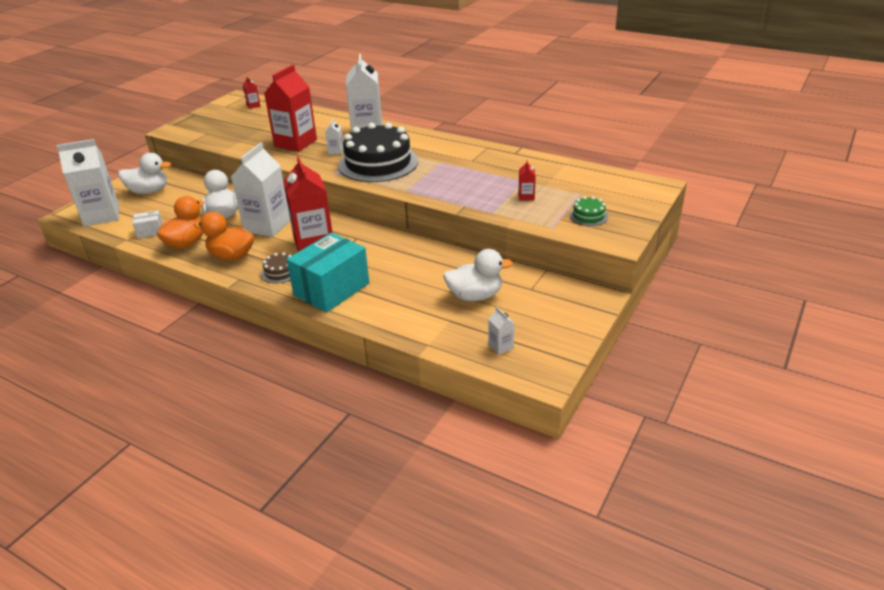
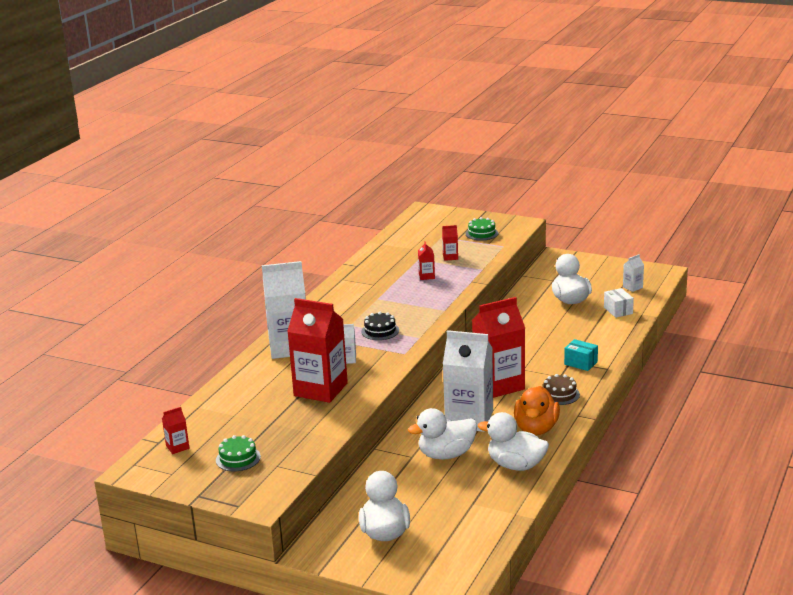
camera: 95 degrees left, 10 degrees down
(102, 216) = (458, 554): white carton -> none
(150, 231) = (494, 500): white box -> white box (618, 310)
(186, 243) = (516, 465): orange duck -> white duck
(225, 122) = (238, 458): none -> green cake
(331, 289) = (580, 363): turquoise box -> turquoise box, size x0.45
(378, 163) = (380, 331): black cake -> black cake, size x0.41
(482, 184) = (426, 276): none -> red carton

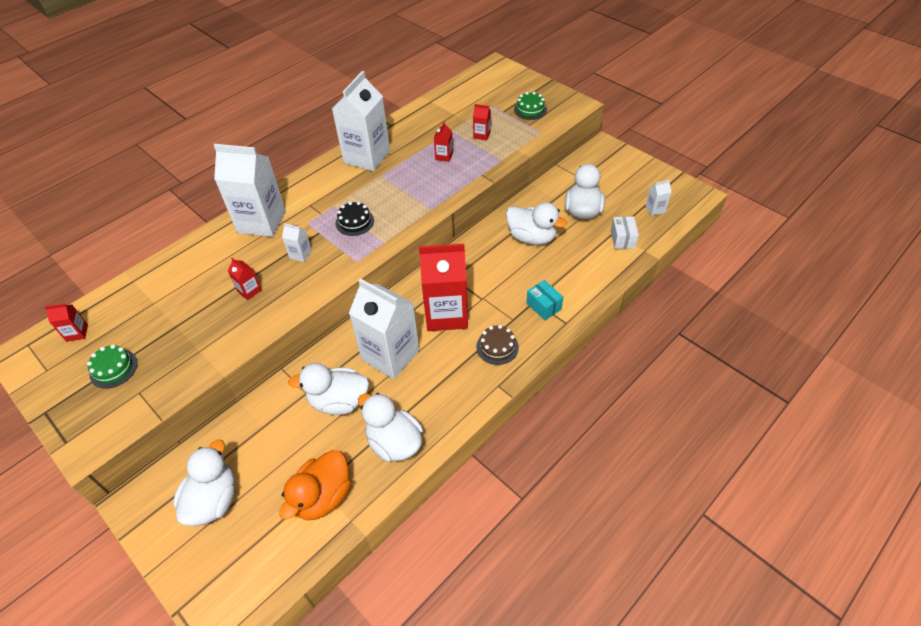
camera: 20 degrees right, 25 degrees up
(320, 389) = (249, 291): red carton -> red carton, size x0.42
(352, 289) = (367, 157): none -> white carton
(536, 429) = (445, 392): orange duck -> orange duck (323, 497)
(537, 325) = (532, 237): none -> white duck

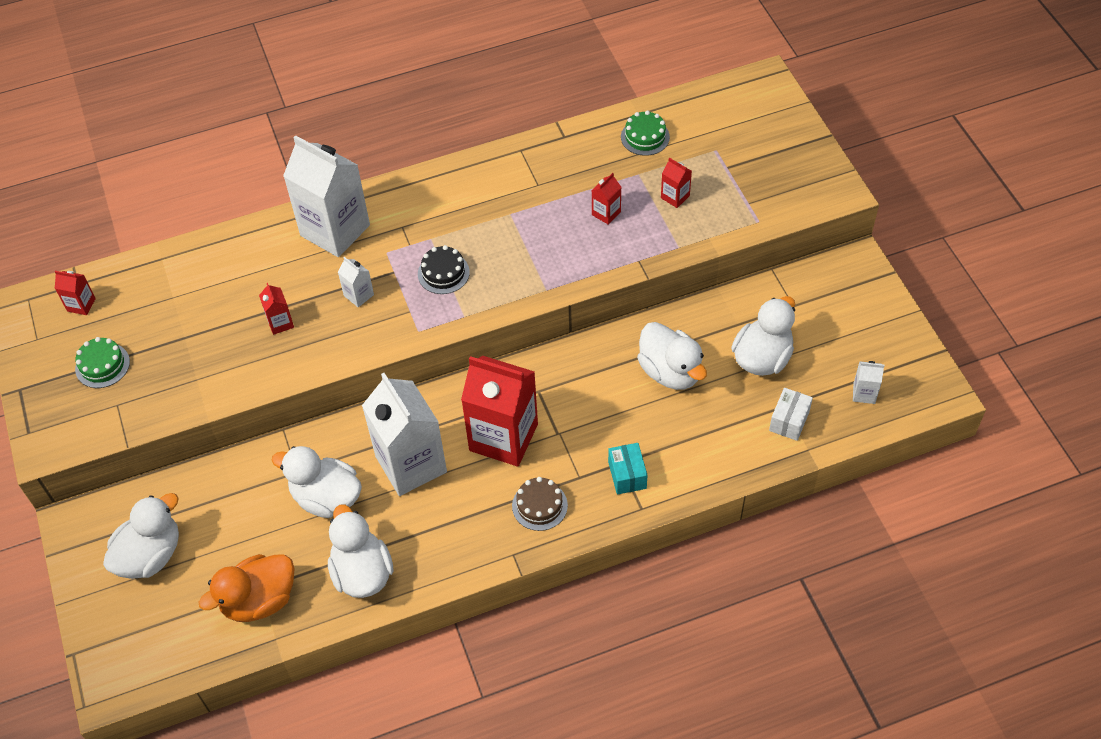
camera: 25 degrees right, 5 degrees up
(367, 157) = (507, 178): white carton -> none
(530, 109) = (766, 177): green cake -> green cake (645, 137)

